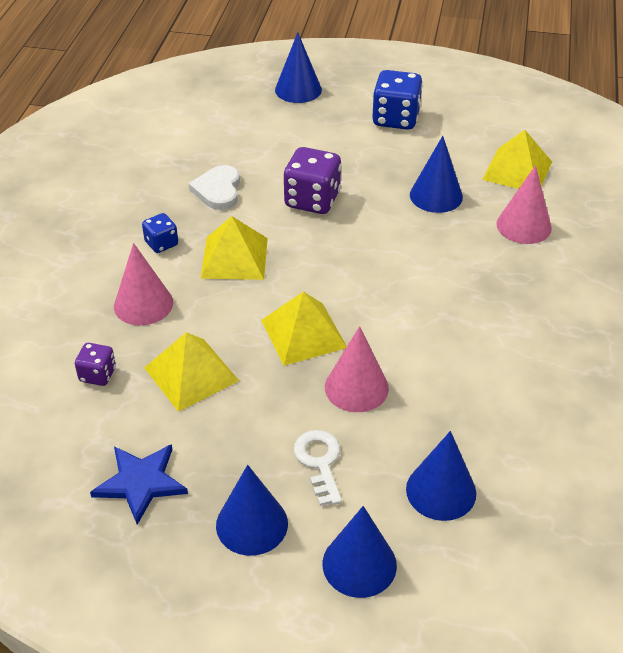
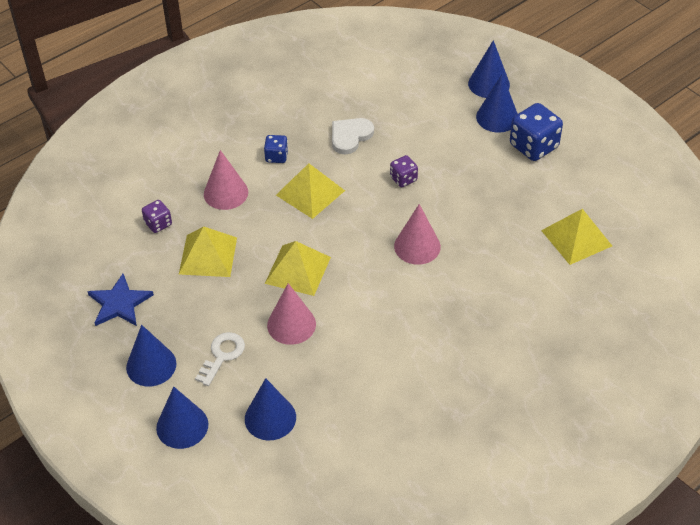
camera: 40 degrees right, 5 degrees up
(312, 200) = (403, 179): purple dice -> purple dice, size x0.55
(436, 195) = (492, 224): blue cone -> blue cone (497, 117)
(523, 226) = (528, 283): pink cone -> pink cone (417, 246)

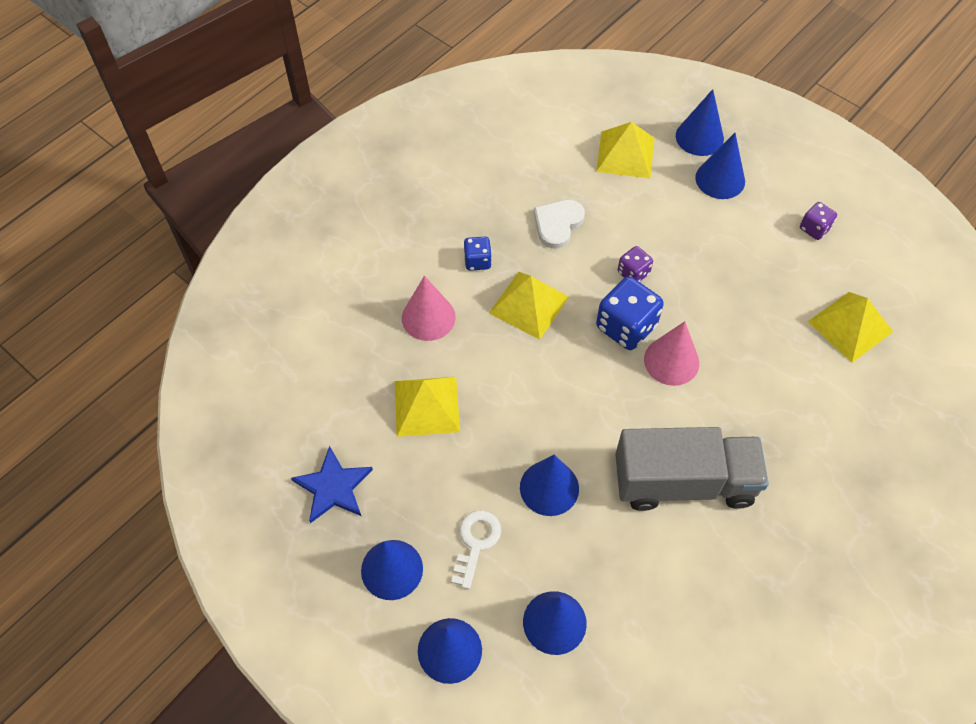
camera: 10 degrees left, 10 degrees up
(158, 224) = (356, 370): purple dice -> purple dice (814, 229)
(291, 324) = (549, 488): pink cone -> blue cone
(298, 270) = (539, 411): yellow pyramid -> yellow pyramid (625, 154)
(402, 334) = (683, 482): none -> grey truck
(533, 146) = (771, 212): blue dice -> blue dice (626, 327)

